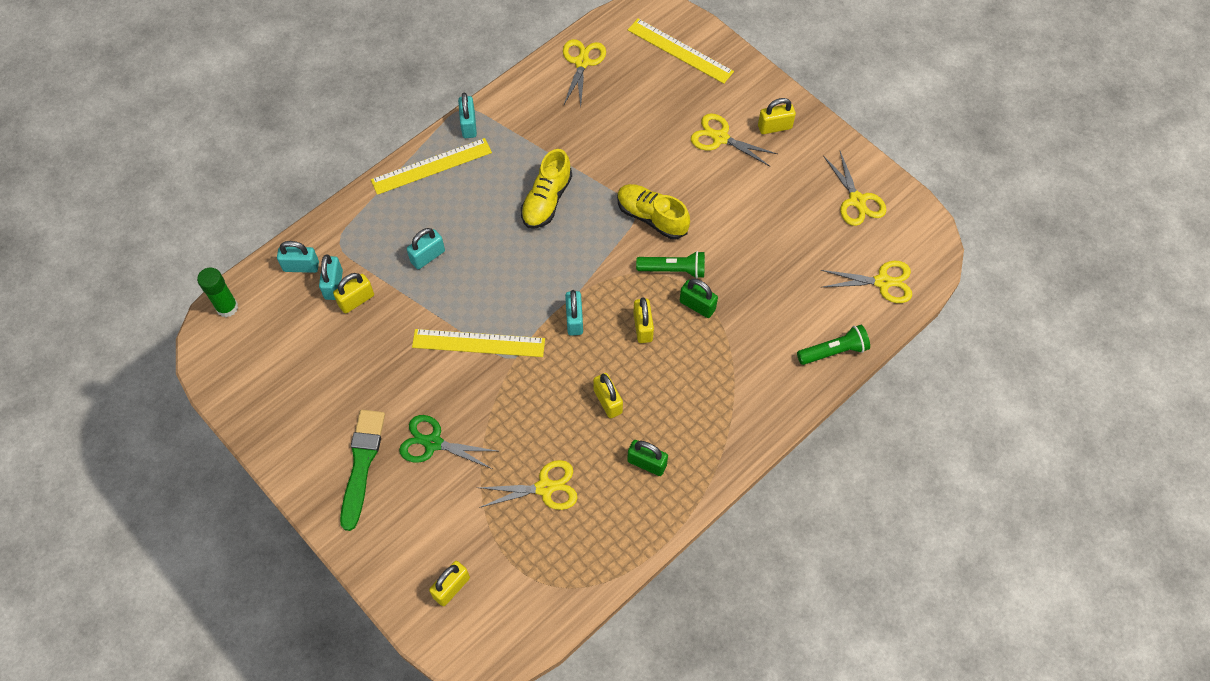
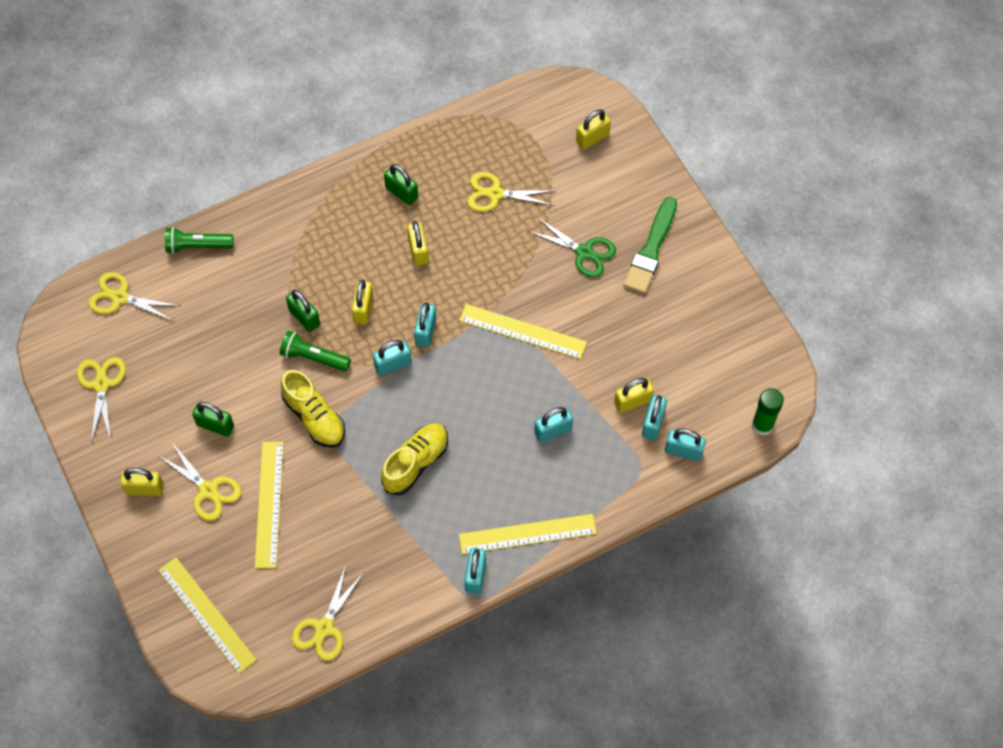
camera: 165 degrees left, 0 degrees up
(596, 281) = (393, 365): none -> turquoise padlock
(663, 139) = (269, 504): none -> yellow ruler
(738, 190) = (215, 425): none -> green padlock

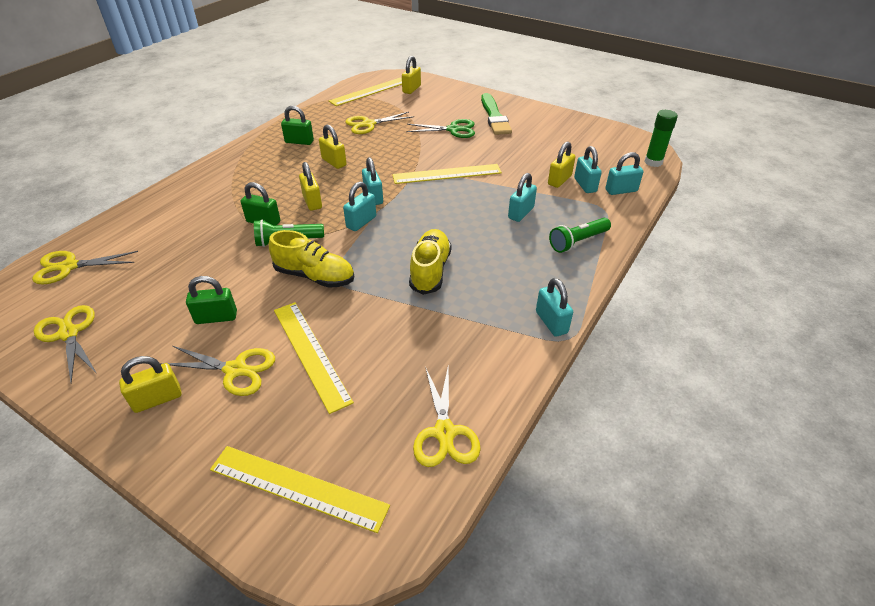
camera: 30 degrees left, 20 degrees down
(197, 246) = (138, 214): green flashlight -> green flashlight (578, 242)
(527, 534) = (565, 277): yellow ruler -> yellow ruler (369, 91)

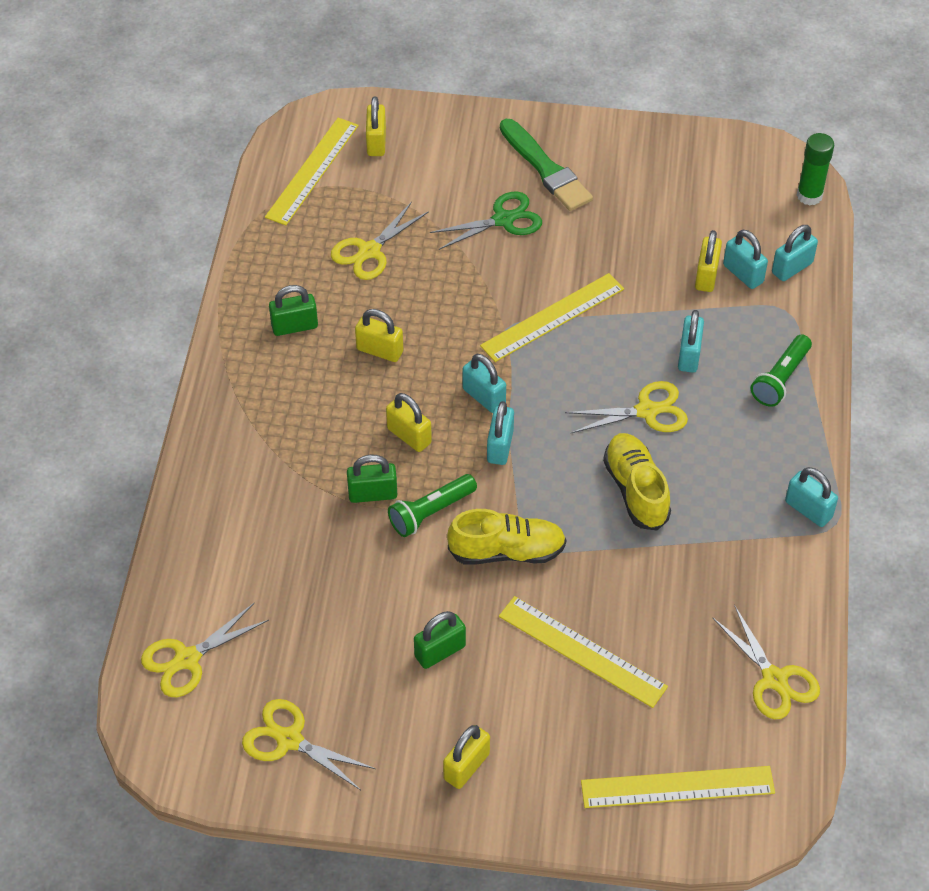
camera: 25 degrees left, 10 degrees up
(236, 370) = (518, 702): yellow scissors -> yellow scissors (647, 411)

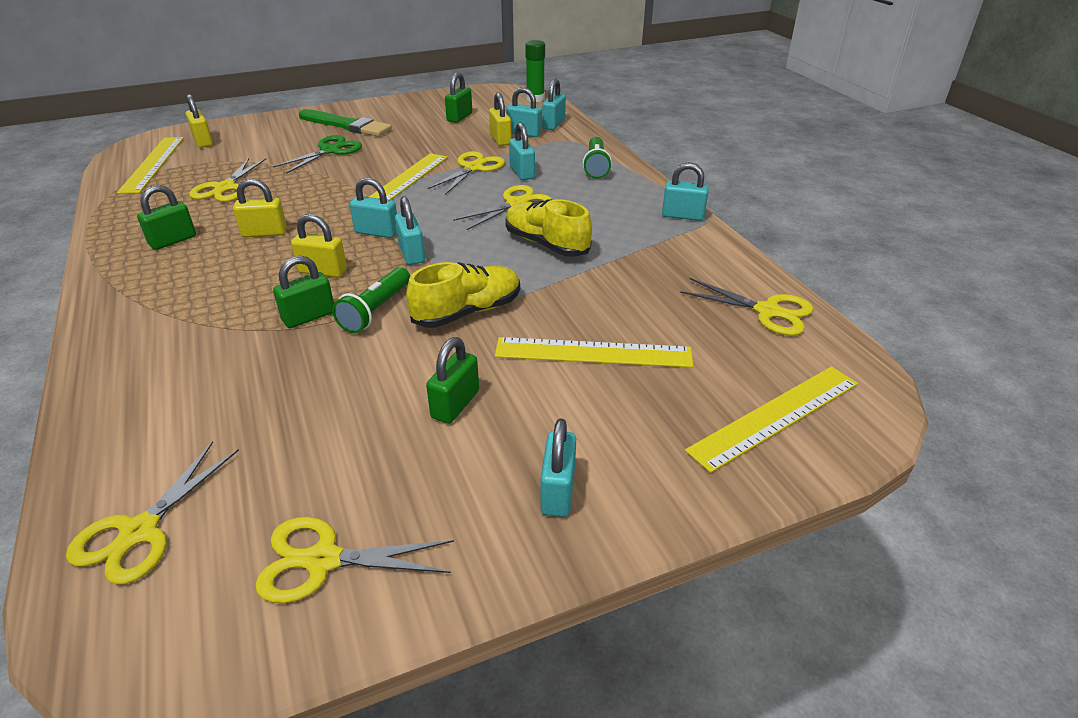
camera: 30 degrees left, 15 degrees down
(466, 766) = (558, 491): yellow padlock -> turquoise padlock
(641, 323) = (473, 168): none -> yellow scissors
(687, 204) = (459, 117): none -> green padlock

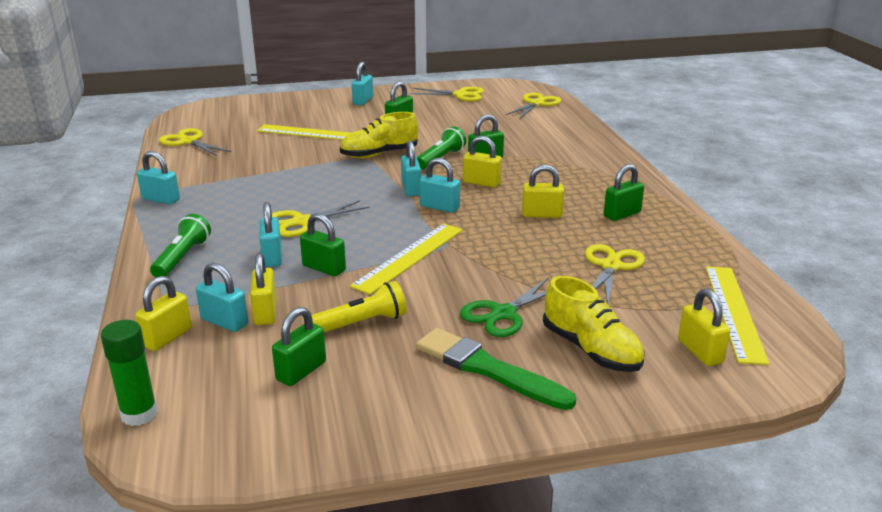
camera: 170 degrees left, 10 degrees down
(431, 139) = (361, 323): none -> yellow flashlight
(473, 168) = (324, 268): yellow scissors -> green padlock
(546, 244) = (298, 187): yellow shoe -> yellow shoe (591, 350)
(553, 124) = (167, 337): turquoise padlock -> yellow padlock
(775, 416) = (244, 110): yellow ruler -> none

